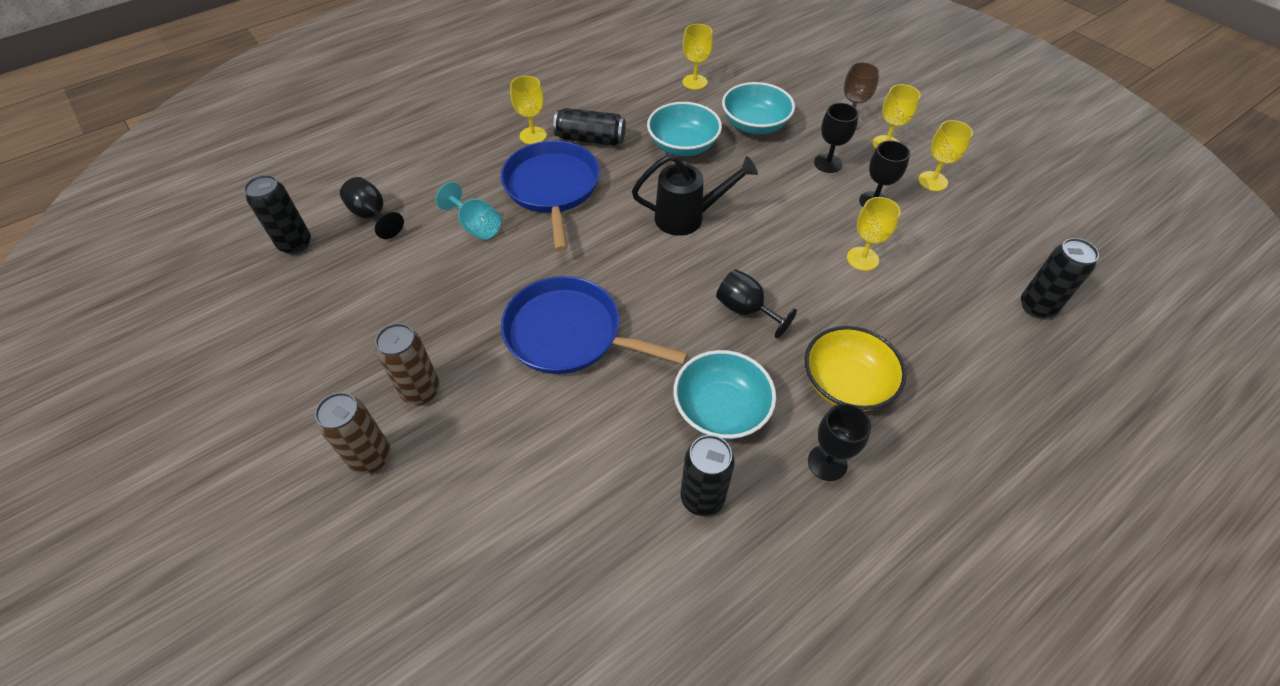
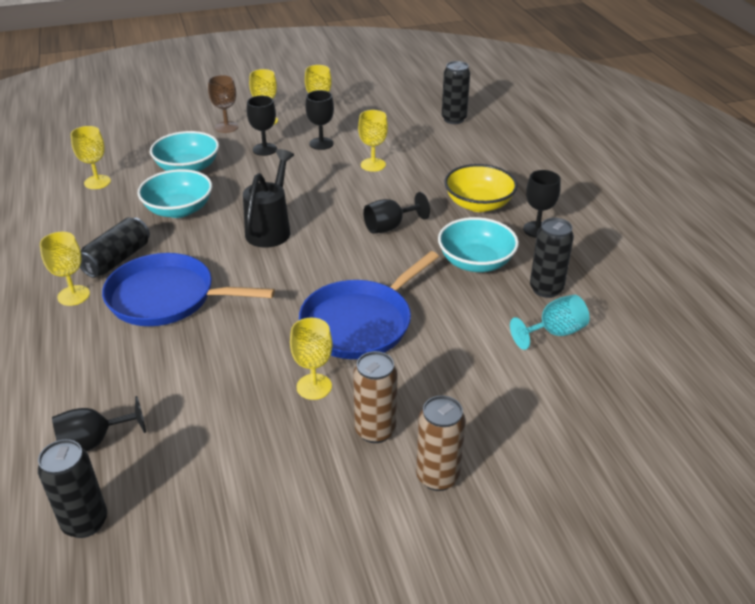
camera: 70 degrees left, 15 degrees down
(467, 327) = (314, 386): none -> yellow goblet
(476, 226) = (179, 359): turquoise goblet -> turquoise goblet (554, 333)

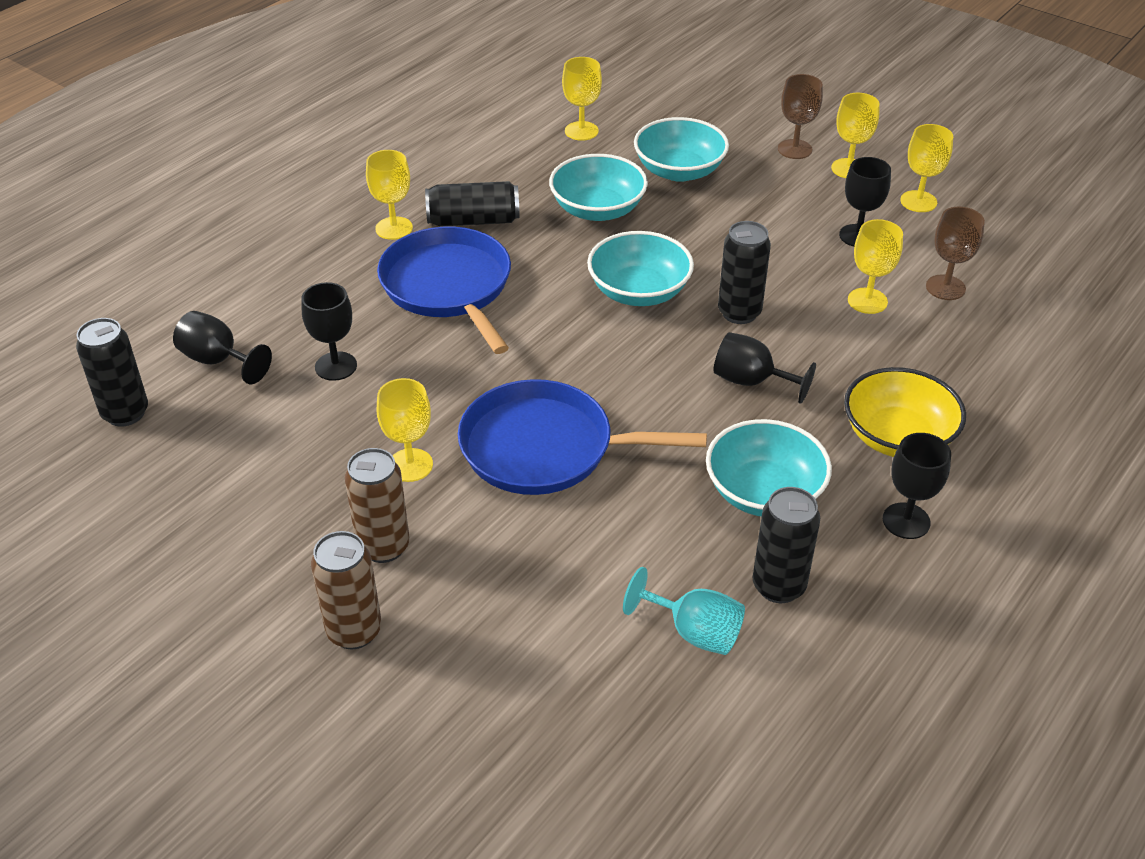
camera: 55 degrees right, 5 degrees up
(264, 149) = (787, 201): black goblet -> black goblet (336, 366)
(271, 229) = (639, 291): black watering can -> turquoise bowl
(391, 140) = (945, 287): none -> brown goblet
(453, 119) = (1080, 317): black can -> black can (739, 313)

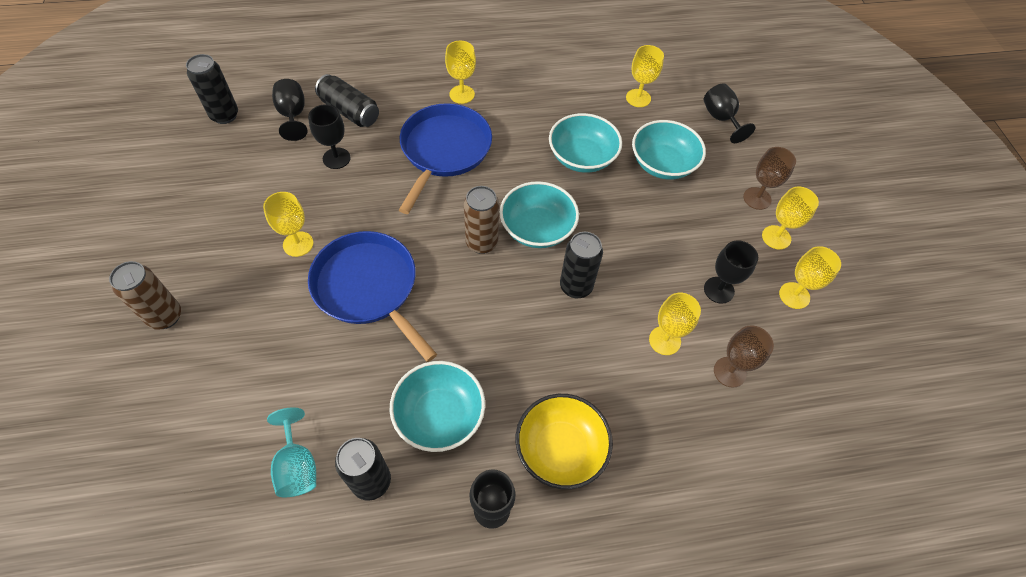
camera: 40 degrees right, 15 degrees up
(383, 546) = (232, 280): brown can -> brown can (481, 243)
(473, 220) = (507, 117): black can -> black can (350, 111)
(751, 381) = (524, 338): black goblet -> black goblet (721, 119)

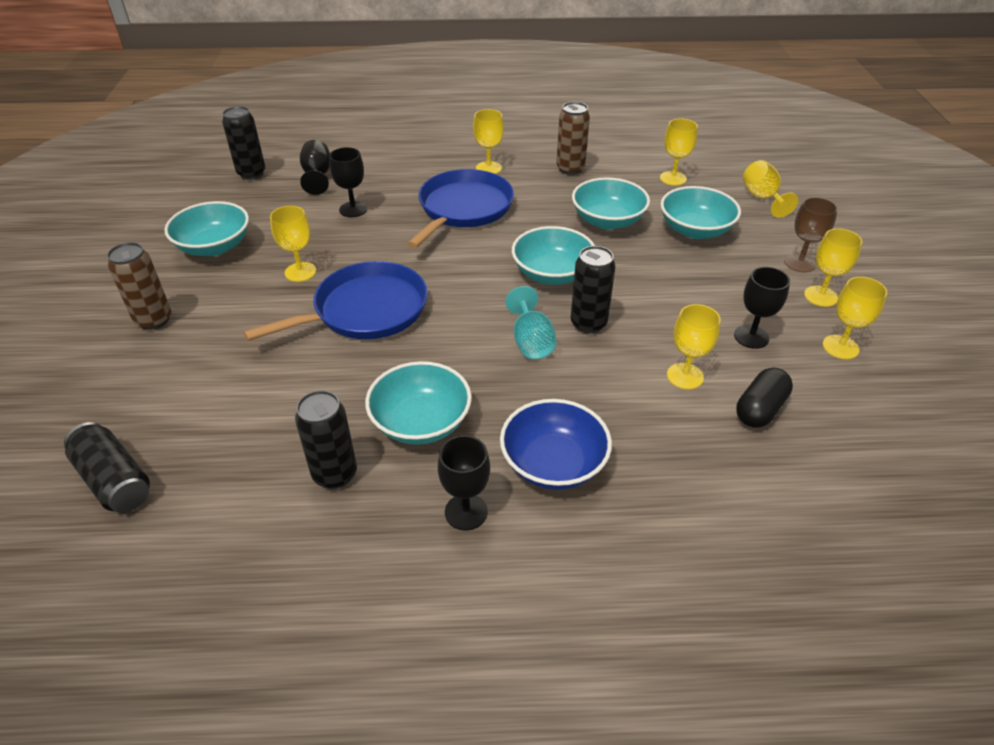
camera: 10 degrees right, 15 degrees down
(206, 217) = (214, 247): none -> turquoise bowl
(297, 466) = (257, 454): turquoise goblet -> turquoise goblet (531, 341)
(350, 111) = (374, 176): black can -> black can (115, 480)
(368, 288) = (365, 310): blue pan -> blue pan turned 90 degrees clockwise
(481, 243) = (491, 282): brown can -> brown can (570, 169)
(560, 449) = (553, 463): yellow bowl -> blue bowl
(721, 119) = (762, 198): black goblet -> yellow goblet
(729, 372) = (760, 409): brown goblet -> black capsule

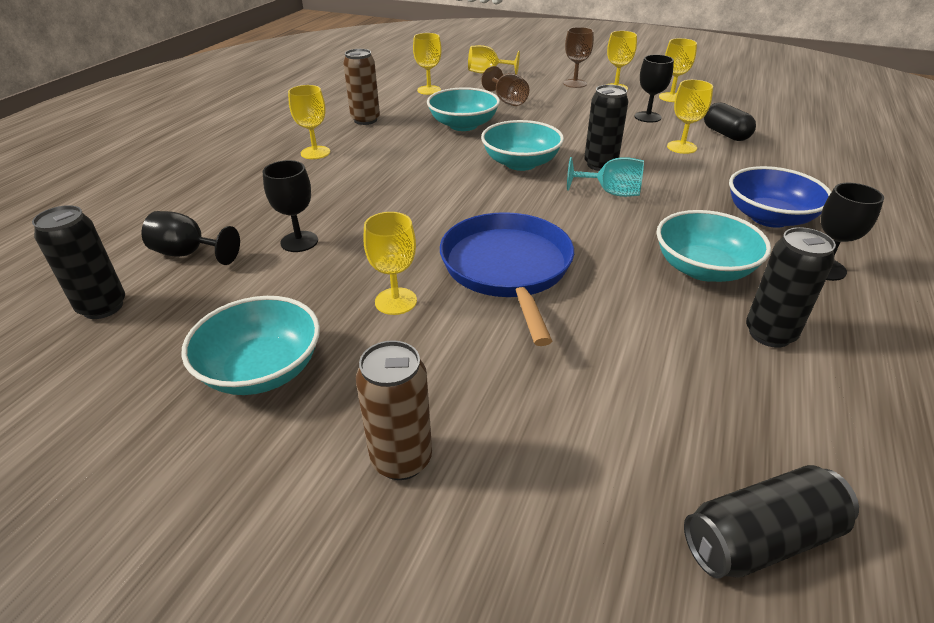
camera: 65 degrees left, 5 degrees down
(463, 209) = (374, 179): blue pan -> none
(695, 230) = (507, 101): turquoise bowl -> brown goblet

